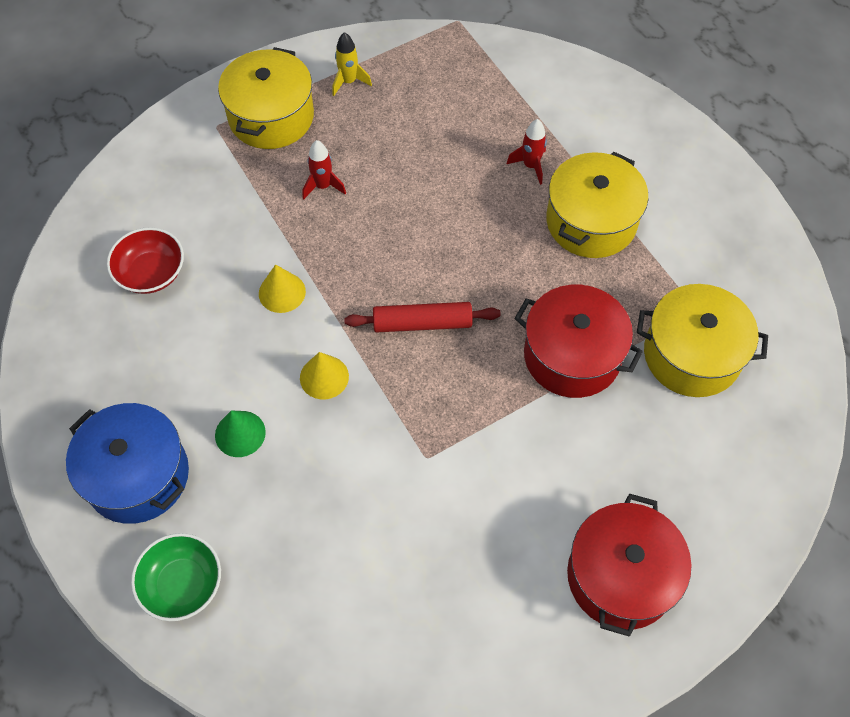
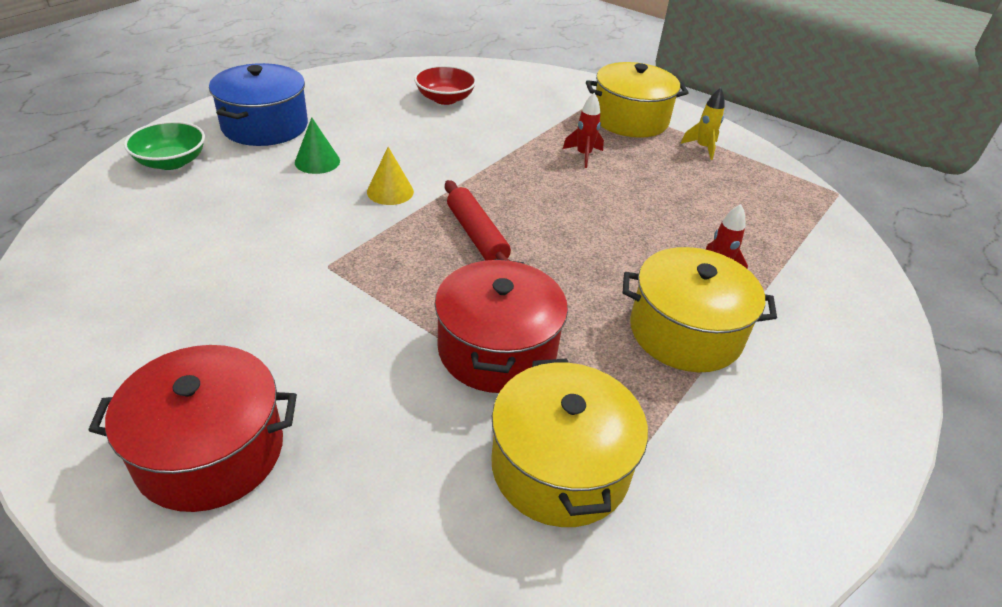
camera: 65 degrees right, 20 degrees down
(282, 292) = (463, 155): yellow cone -> none

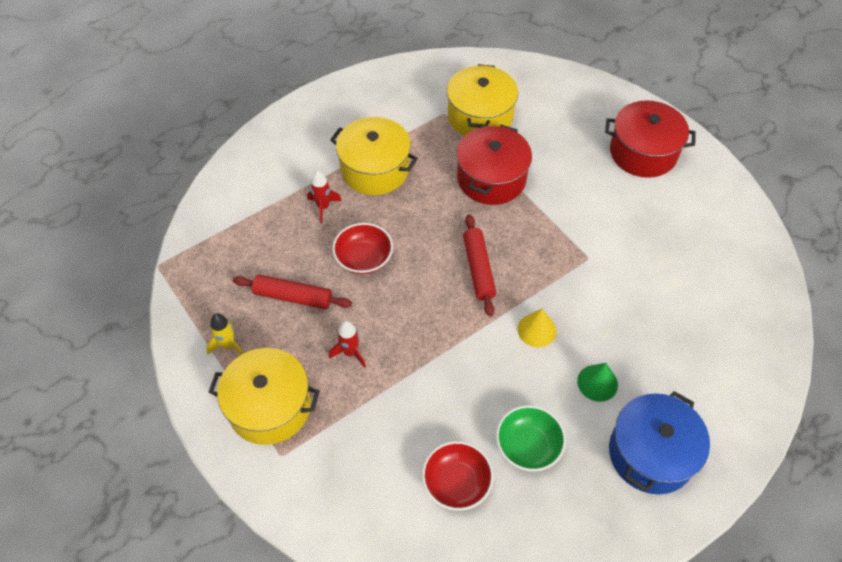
camera: 160 degrees left, 15 degrees up
(171, 162) = (726, 403): green bowl -> green bowl (528, 446)
(624, 227) = (363, 258): none -> red bowl
(674, 186) = (293, 297): none -> red rolling pin

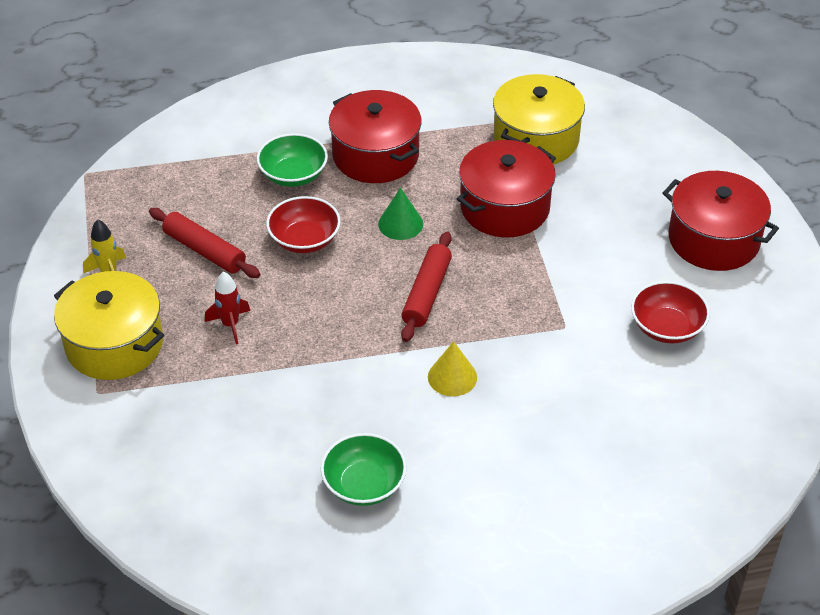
camera: 25 degrees right, 10 degrees down
(323, 207) = (293, 175): red rocket -> green bowl
(375, 169) = (375, 155): yellow pot -> red pot
(456, 483) = (262, 488): red bowl -> red bowl (667, 327)
(597, 383) = (486, 454): green cone -> green cone (400, 224)
(651, 453) = (500, 546): blue pot -> none

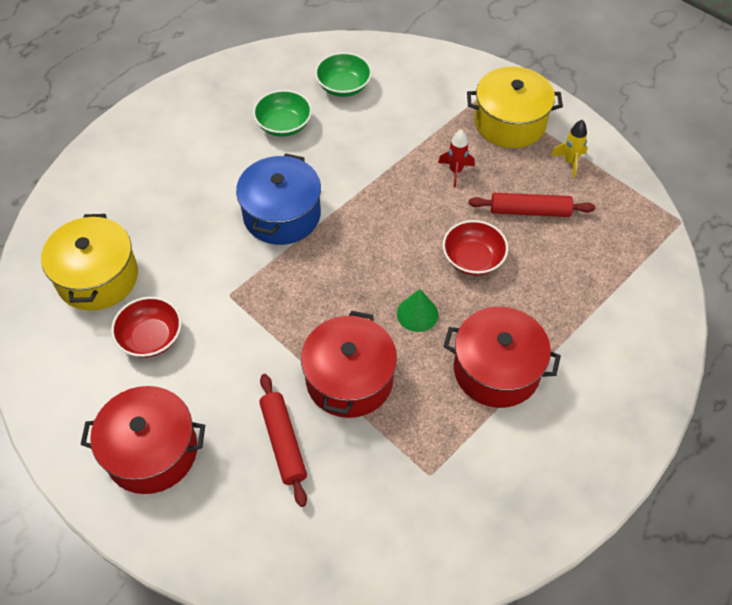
camera: 145 degrees right, 10 degrees up
(293, 175) = (539, 310): green bowl -> green bowl (343, 86)
(426, 293) = (348, 266): red rolling pin -> red rolling pin (283, 442)
(452, 377) = (282, 215): yellow cone -> blue pot
(536, 139) = (378, 478): yellow pot -> yellow pot (97, 277)

